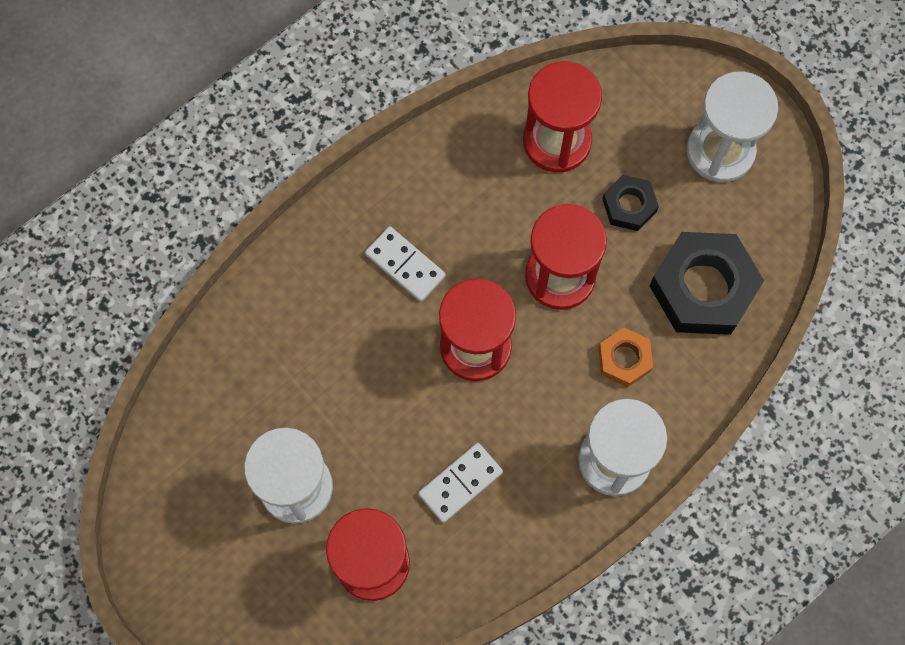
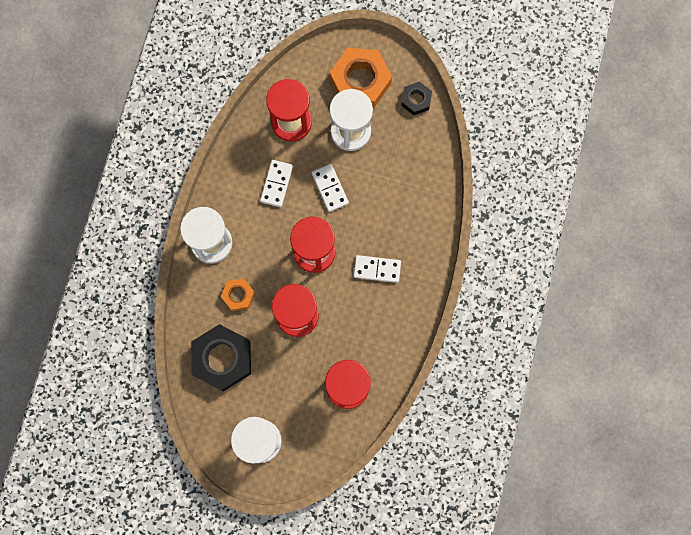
camera: 145 degrees right, 5 degrees up
(224, 555) = (360, 81): none -> orange nut
(388, 423) = (330, 188): none -> white domino
(629, 205) = (287, 377): black nut -> black nut (416, 100)

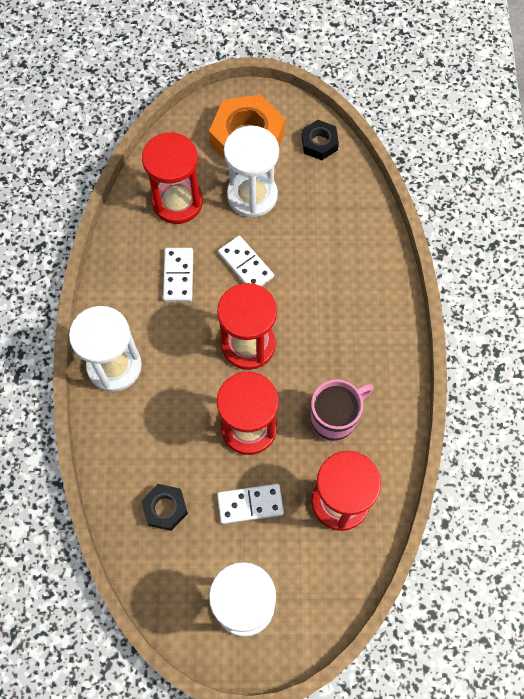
camera: 15 degrees left, 10 degrees down
(222, 358) = (165, 508): black nut -> black nut, size x0.52
(238, 295) = (165, 422): orange nut -> none
(361, 326) = (334, 419): none -> pink mug
(377, 269) = (332, 345): white domino -> white domino (250, 504)

